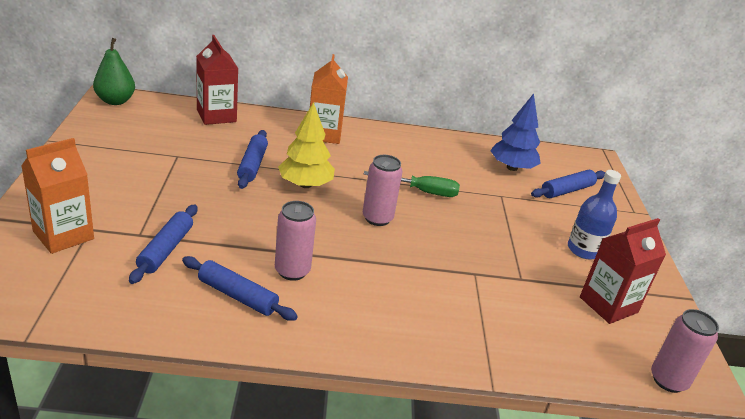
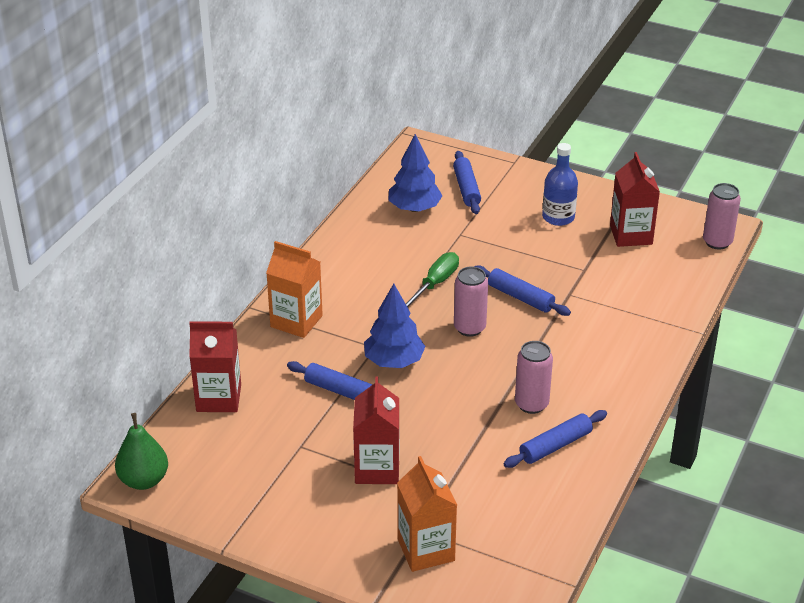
camera: 60 degrees left, 5 degrees up
(163, 195) = (377, 468): none -> red carton
(165, 249) = (473, 481): blue rolling pin -> blue rolling pin (520, 297)
(305, 184) = (394, 361): yellow tree -> blue tree

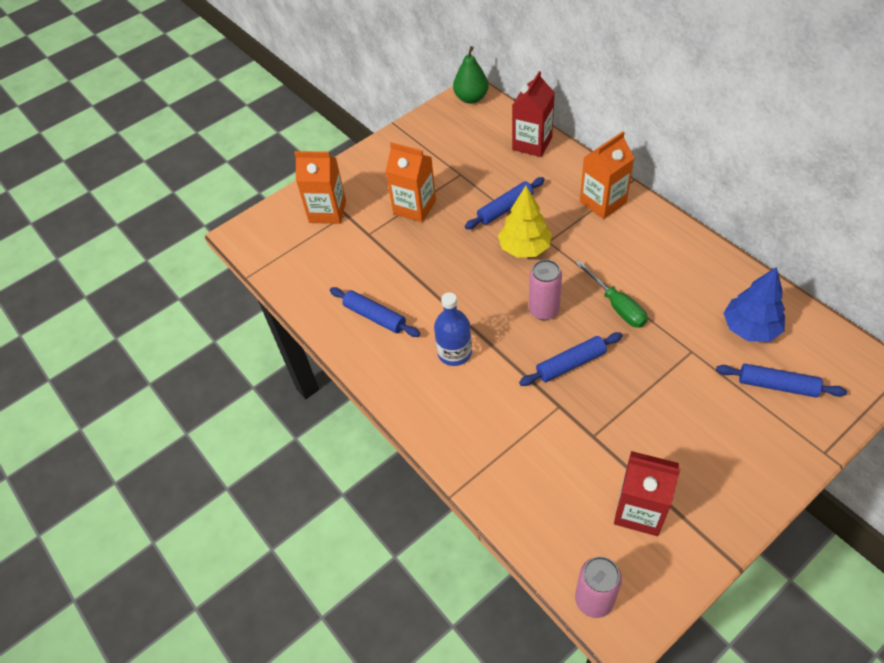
camera: 120 degrees right, 15 degrees up
(377, 468) = (414, 207): red carton -> orange carton
(394, 361) = (524, 248): blue tree -> yellow tree
(531, 404) = (428, 319): pink can -> none
(555, 446) = (375, 316): blue rolling pin -> blue rolling pin turned 45 degrees counterclockwise
(558, 217) = (696, 451): blue bottle -> blue bottle (454, 353)

